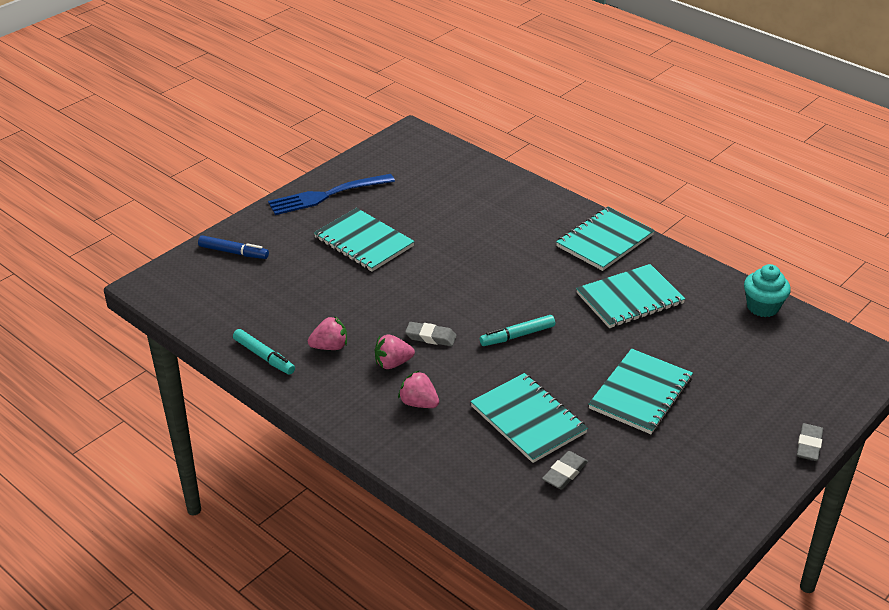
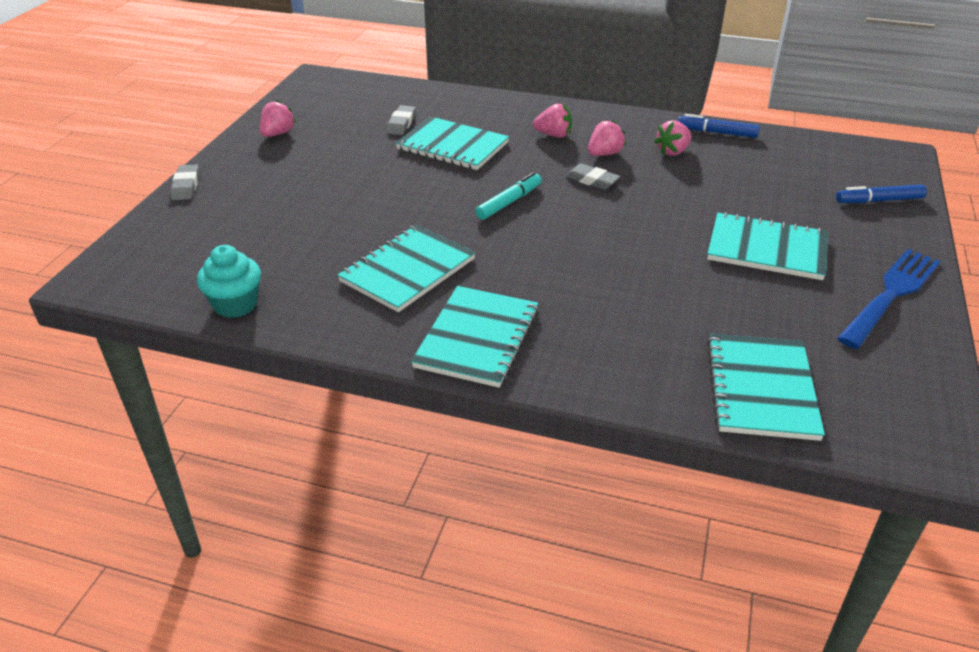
camera: 155 degrees right, 0 degrees up
(264, 356) = (717, 132): turquoise marker -> blue marker
(430, 337) = (592, 180): grey eraser -> grey eraser turned 45 degrees clockwise
(640, 393) = (359, 186): turquoise notebook -> turquoise notebook (761, 388)
(707, 500) = (277, 134): none -> pink strawberry

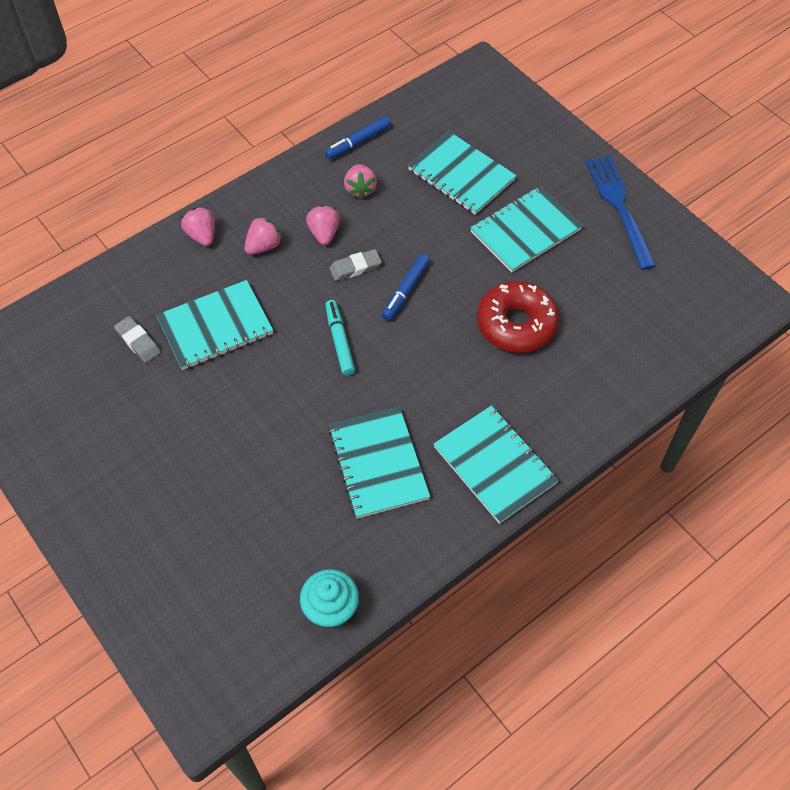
camera: 55 degrees left, 20 degrees up
(186, 186) = (96, 572): grey eraser -> none
(277, 134) = (62, 450): pink strawberry -> pink strawberry (202, 235)
(653, 286) = (516, 324): none -> red donut
(761, 388) = (653, 342): turquoise notebook -> turquoise notebook (461, 175)
(879, 201) = (522, 127): blue marker -> blue marker (406, 291)

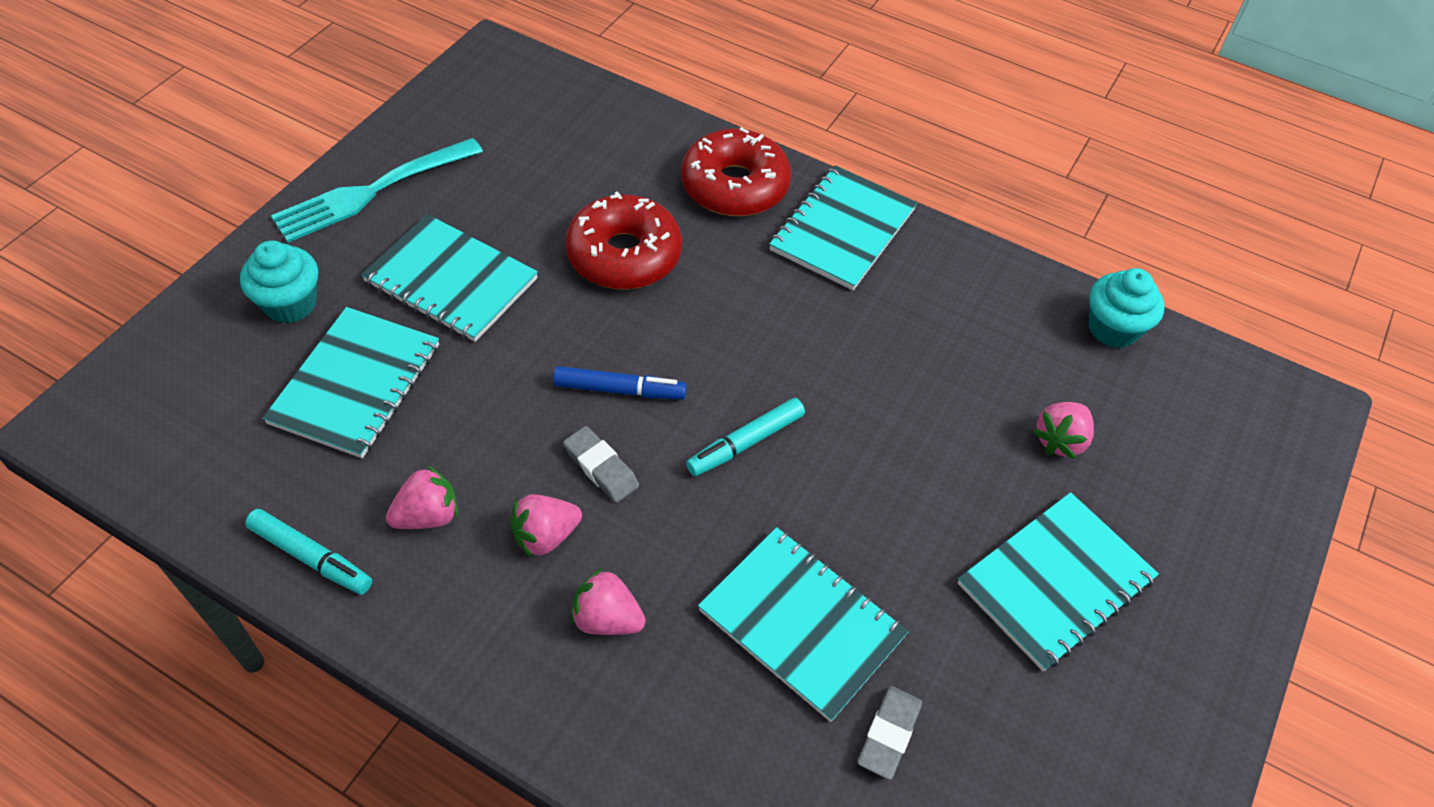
camera: 115 degrees left, 5 degrees down
(202, 235) = (621, 735): pink strawberry -> pink strawberry (1060, 440)
(358, 142) = (311, 557): blue marker -> turquoise marker
(378, 463) = (908, 340): turquoise notebook -> turquoise notebook (1055, 582)
(533, 156) = (290, 304): none -> turquoise cupcake
(563, 411) = (735, 186): none -> red donut
(619, 208) = (373, 191): blue fork -> turquoise fork

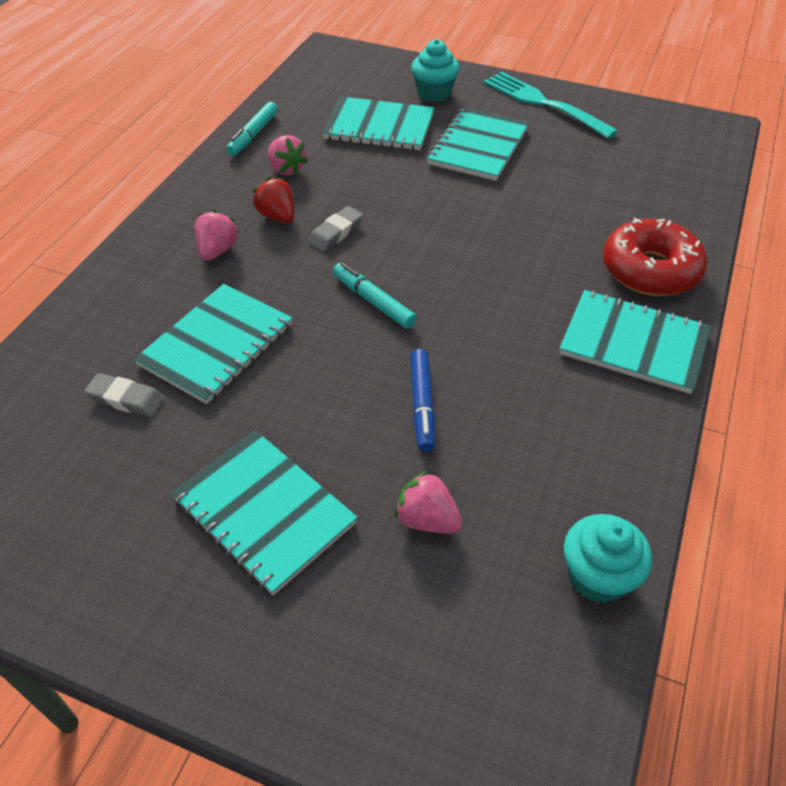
camera: 85 degrees right, 5 degrees down
(546, 536) = (277, 216): pink strawberry -> red strawberry
(619, 390) = (406, 233): blue marker -> blue marker (422, 405)
(624, 255) = (538, 219): red donut -> none

